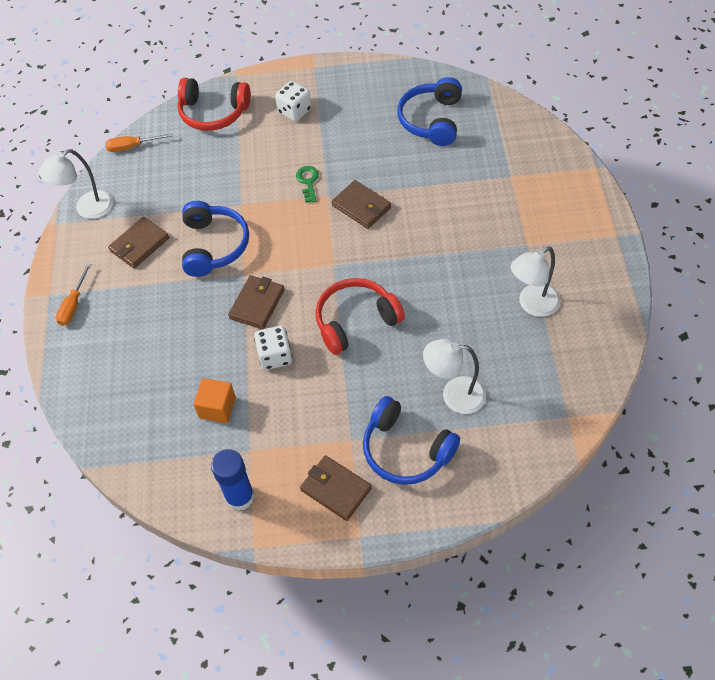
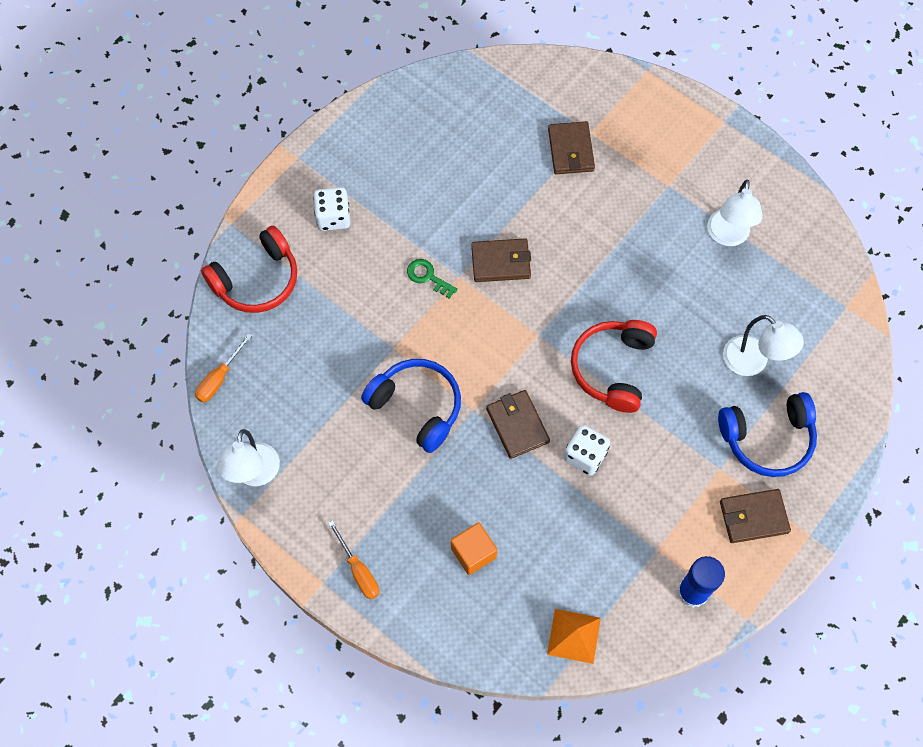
camera: 50 degrees left, 10 degrees up
(138, 452) = (573, 636): none -> orange pyramid
(139, 244) = (348, 464): brown wallet -> brown wallet (571, 150)
(217, 407) = (591, 540): orange cube -> orange cube (473, 553)
(432, 120) = (467, 130): blue headphones -> none
(454, 395) = (753, 362): white lamp -> white lamp turned 90 degrees counterclockwise

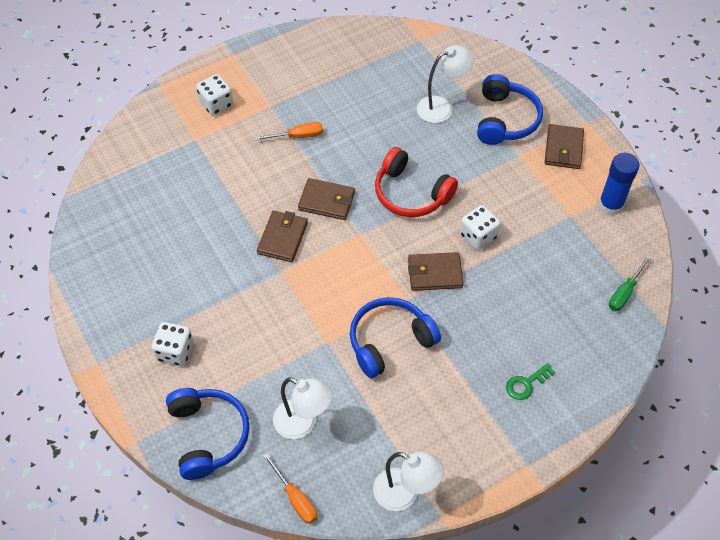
camera: 70 degrees left, 10 degrees down
(257, 280) = (208, 435): red headphones -> blue headphones
(358, 570) = (524, 433): orange screwdriver -> orange screwdriver (298, 136)
(428, 277) = (271, 295): green key -> green key (526, 384)
(473, 553) = (535, 340): orange cube -> none
(571, 150) = (204, 157): brown wallet -> brown wallet (326, 201)
(573, 636) = (624, 292): orange pyramid -> green screwdriver
(646, 133) = (216, 104): none -> white dice
(727, 236) = (331, 86): white lamp -> white lamp (303, 423)

